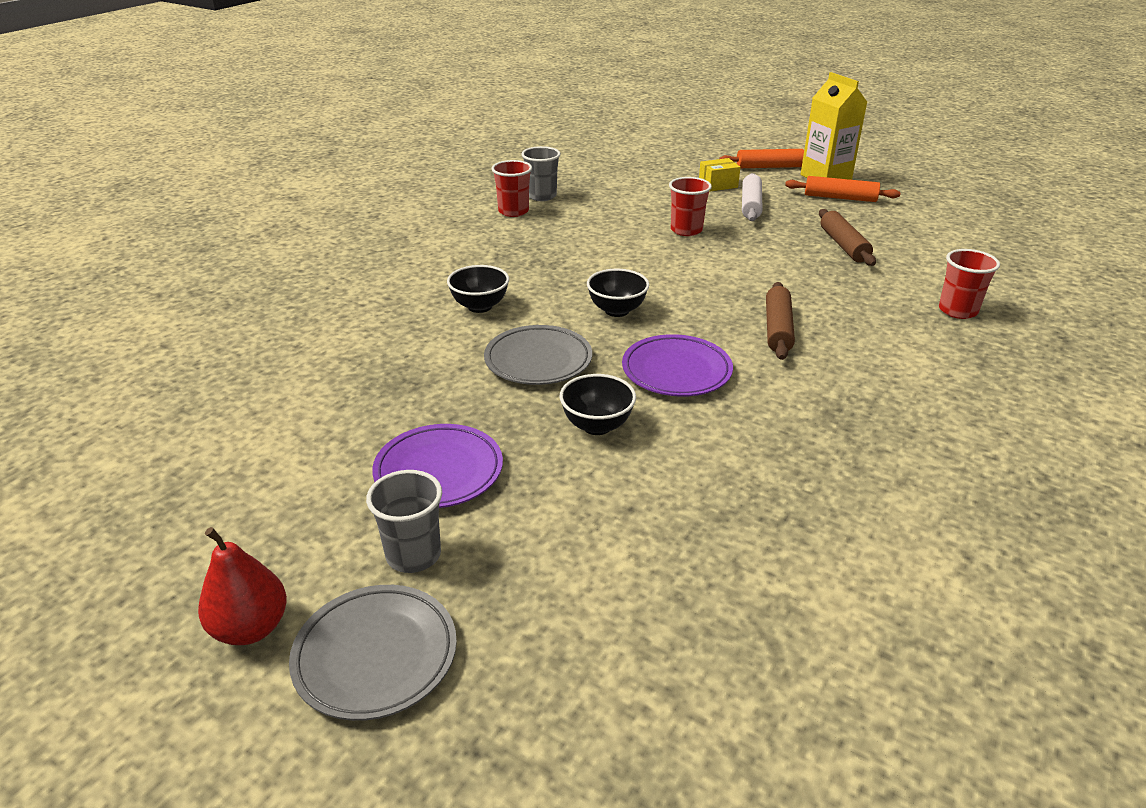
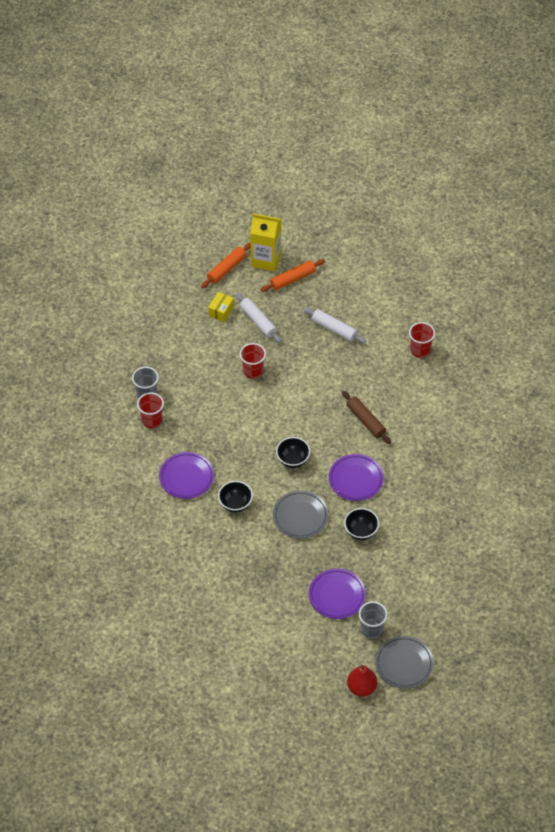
camera: 45 degrees left, 20 degrees up
(469, 260) = (186, 477): none -> purple plate
(843, 245) = (334, 329): brown rolling pin -> white rolling pin

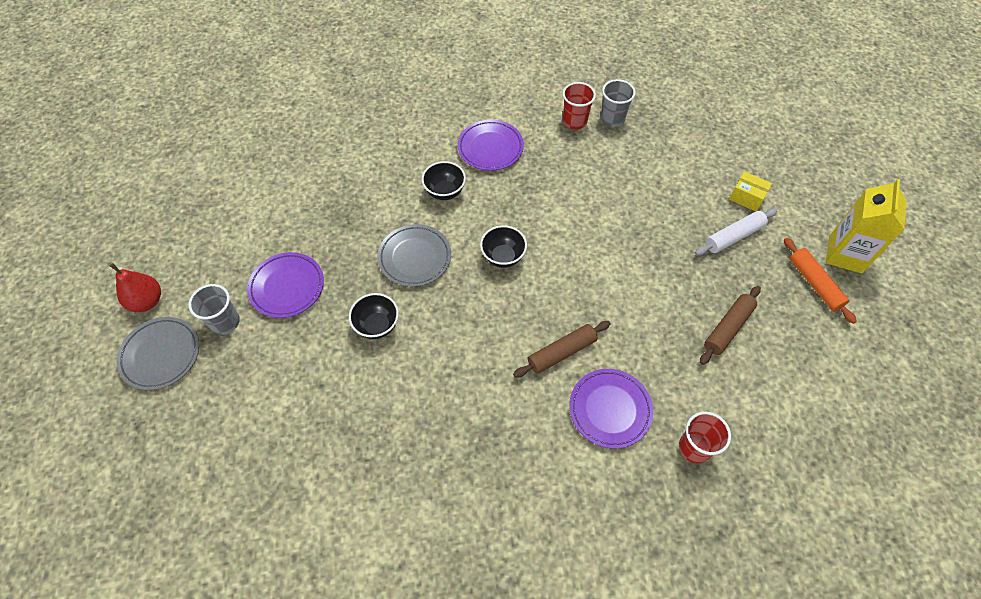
camera: 95 degrees right, 5 degrees up
(227, 269) = (820, 208): orange rolling pin -> none
(253, 371) = (649, 225): red cup -> none
(334, 329) = (727, 328): white rolling pin -> brown rolling pin
(356, 479) = (462, 328): purple plate -> purple plate (610, 409)

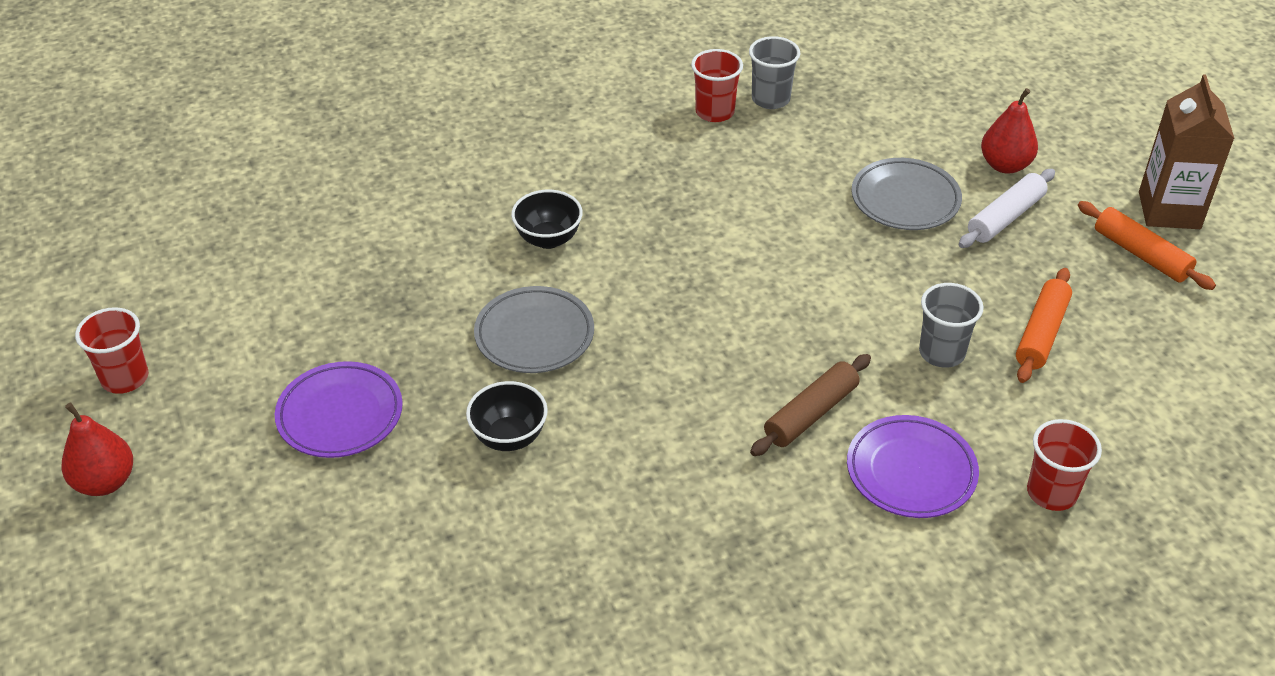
camera: 15 degrees left, 15 degrees down
(161, 355) = (159, 552): grey plate -> grey plate (905, 199)
(179, 234) = (125, 378): none -> red cup
(225, 322) = (253, 484): grey cup -> grey cup (941, 353)
(490, 148) = (598, 169): purple plate -> none
(503, 257) = (673, 308): black bowl -> none
(727, 328) = (1041, 333): brown rolling pin -> orange rolling pin
(746, 197) = (1005, 165): yellow box -> red pear
(845, 254) = (1169, 210): yellow carton -> brown carton

